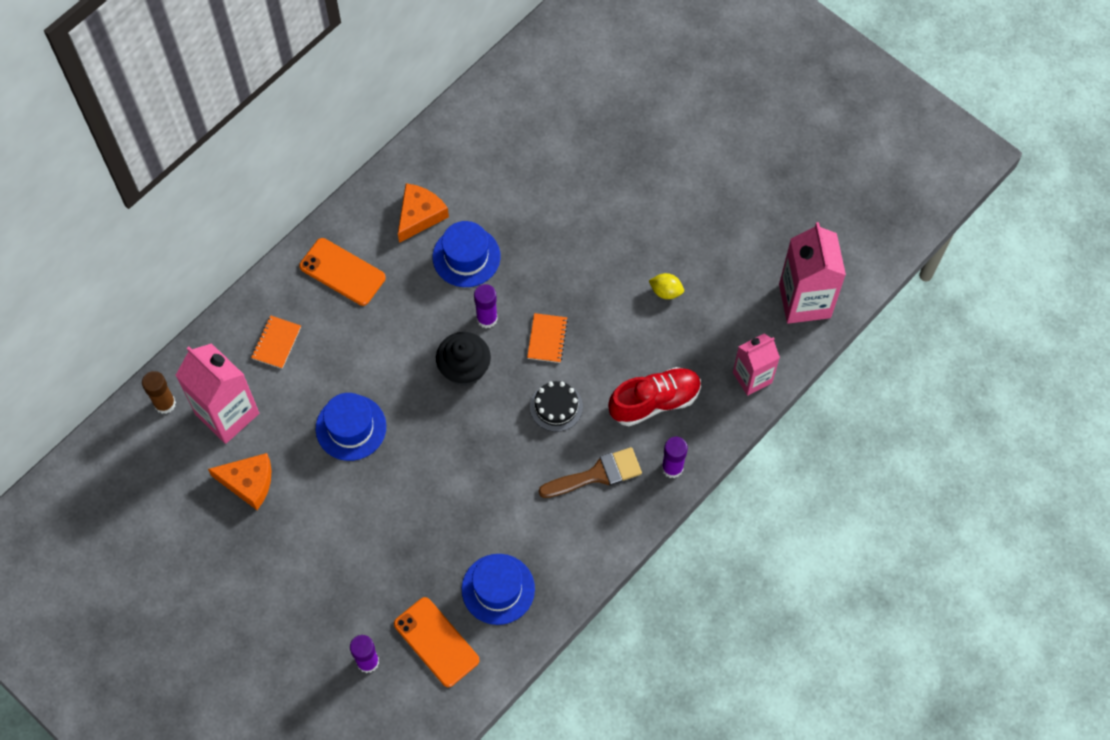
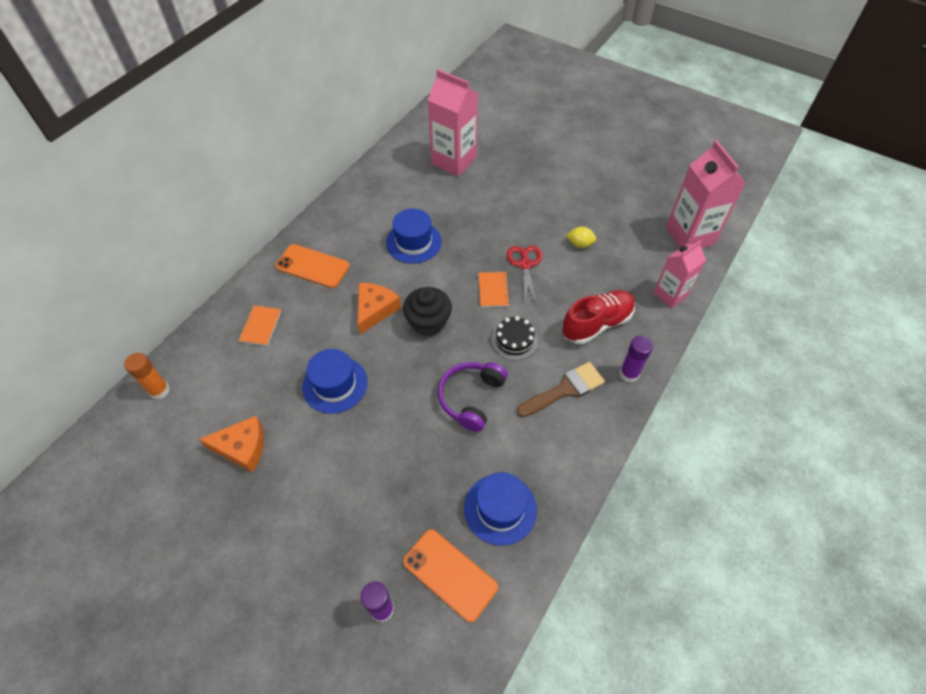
camera: 10 degrees left, 10 degrees down
(165, 404) = (159, 390): brown glue stick -> orange glue stick
(227, 414) = (219, 390): pink carton -> pink carton (453, 161)
(419, 215) = (370, 220): orange cheese -> orange cheese (375, 310)
(487, 318) = (439, 283): purple glue stick -> none
(494, 467) = (471, 398): none -> purple headphones
(592, 310) = (525, 264): none -> red scissors

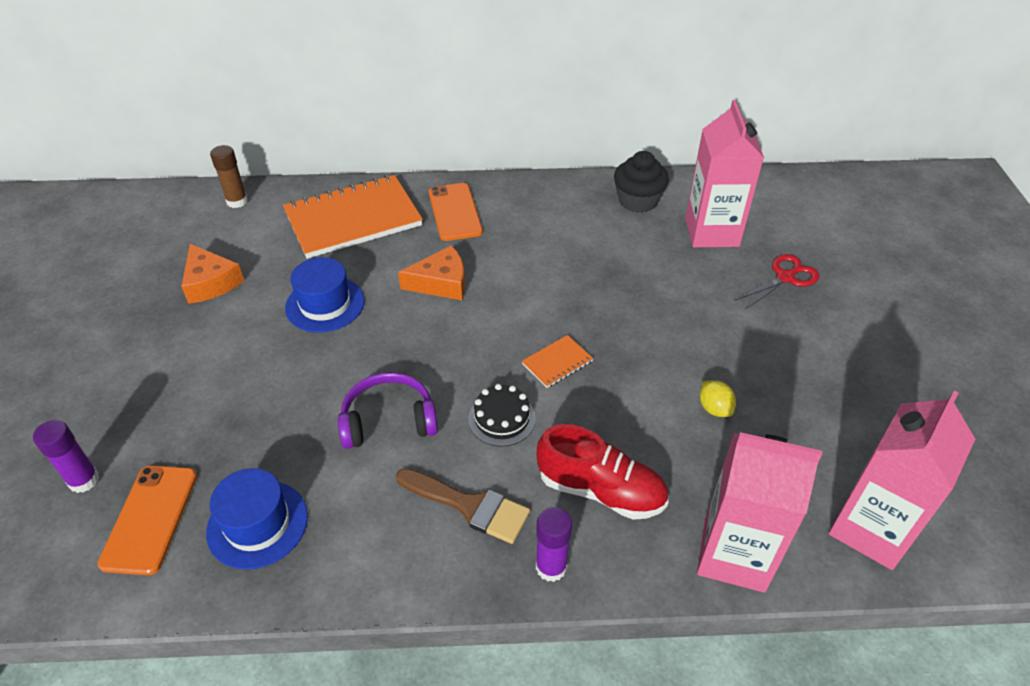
camera: 55 degrees right, 10 degrees down
(159, 390) = (237, 201): orange glue stick -> brown glue stick
(260, 326) = (353, 219): orange notebook -> orange notebook, size x2.38
(413, 242) = (559, 263): blue hat -> none
(428, 322) = (461, 332): black cupcake -> black cupcake (638, 201)
(525, 264) = (624, 371): red scissors -> red scissors (785, 277)
(670, 294) = (734, 554): pink carton -> pink carton, size x1.56

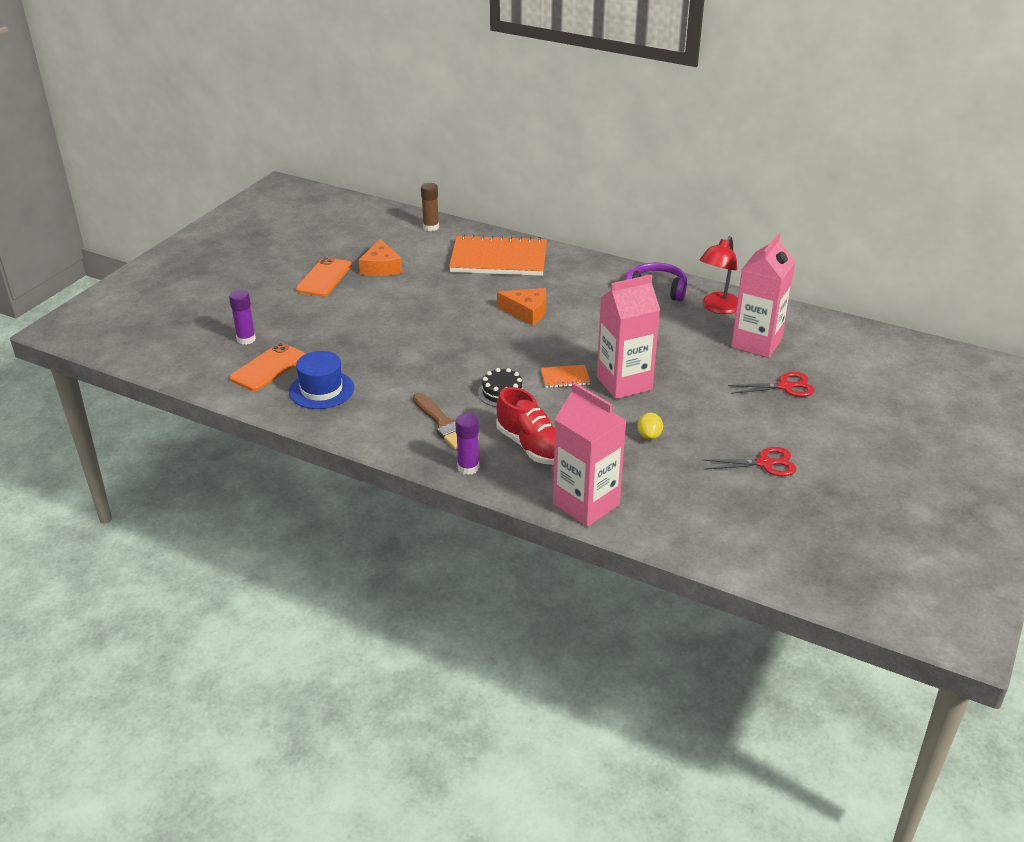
camera: 30 degrees right, 10 degrees down
(325, 304) = (442, 300): blue hat -> none
(388, 421) = (432, 370): purple headphones -> purple headphones (657, 290)
(455, 212) = (573, 275): orange phone -> orange phone (324, 277)
(638, 201) = (717, 308): black cupcake -> red lamp
(857, 392) = (765, 463): none -> red scissors
(871, 529) = (691, 528): pink carton -> pink carton (624, 383)

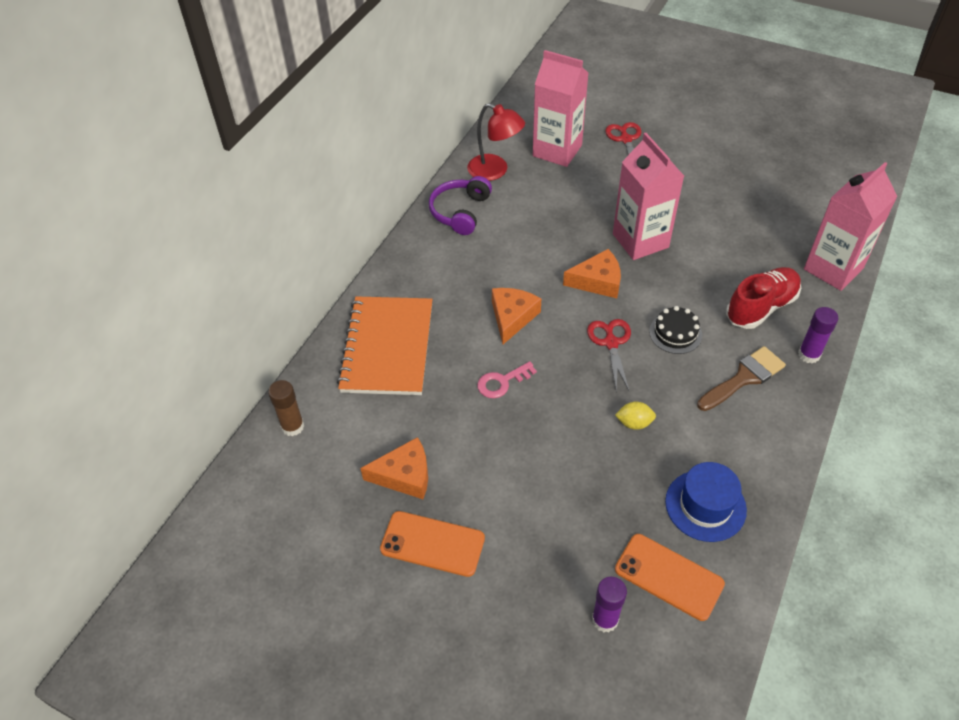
camera: 90 degrees left, 15 degrees up
(458, 306) = (502, 382): none -> pink key
(565, 378) = (638, 284): orange notebook -> none
(568, 356) = (597, 281): none -> orange cheese
(649, 436) = (721, 226): yellow lemon -> yellow lemon (634, 423)
(765, 463) = (740, 160): red scissors -> red scissors (611, 343)

